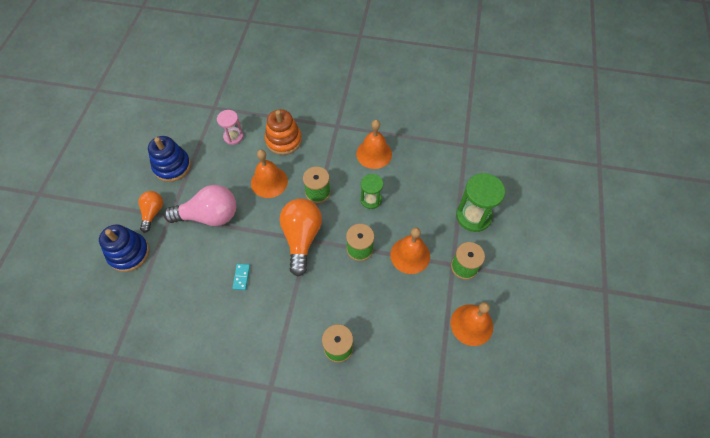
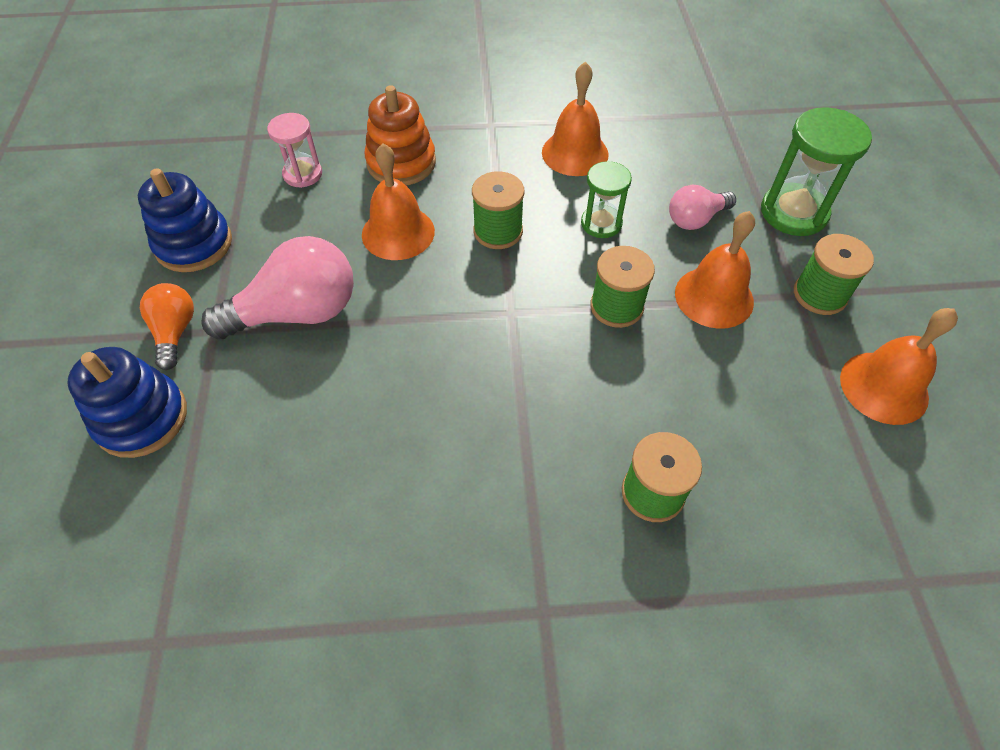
camera: 15 degrees left, 5 degrees down
(241, 277) = (402, 408): turquoise domino -> none
(301, 238) = (498, 312): orange light bulb -> none
(420, 208) = (695, 219): none -> pink light bulb

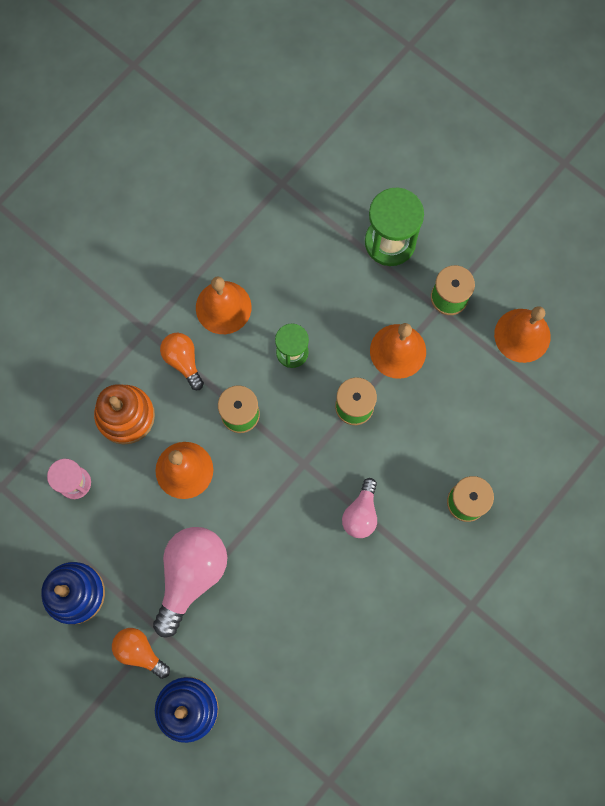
camera: 45 degrees left, 20 degrees up
(495, 163) = (183, 361): none -> orange light bulb
(695, 219) = (341, 299): pink light bulb -> pink light bulb (361, 513)

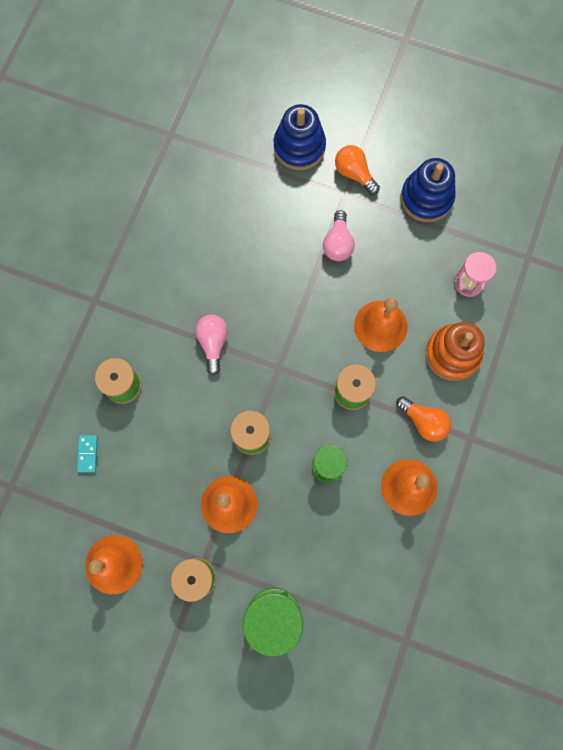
camera: 160 degrees right, 0 degrees up
(140, 651) = (354, 174): orange light bulb -> orange light bulb turned 150 degrees counterclockwise
(191, 576) = (338, 243): pink light bulb -> pink light bulb, size x0.57
(520, 446) = (88, 454): none -> turquoise domino

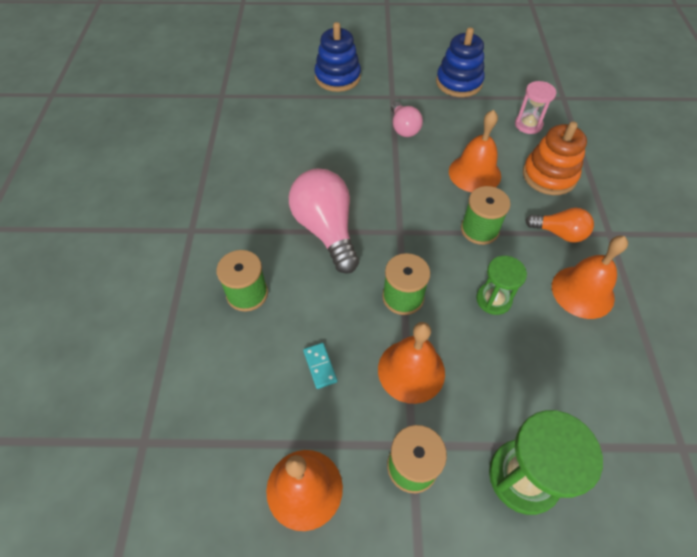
camera: 20 degrees left, 20 degrees down
(88, 454) = (230, 373): turquoise domino -> turquoise domino (320, 366)
(213, 343) = (326, 230): pink light bulb -> pink light bulb, size x1.76
(354, 174) = (392, 82): orange light bulb -> none

